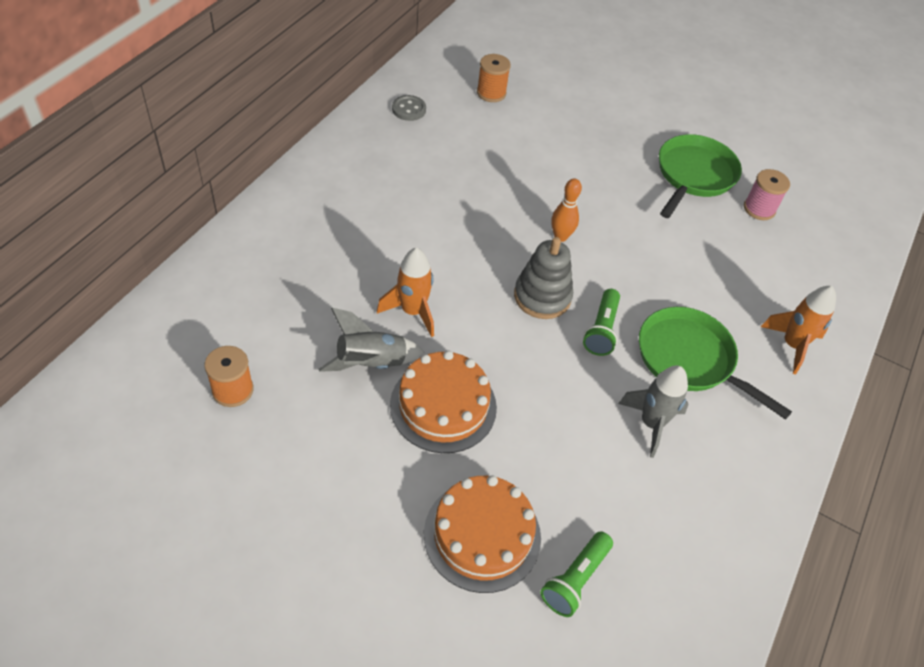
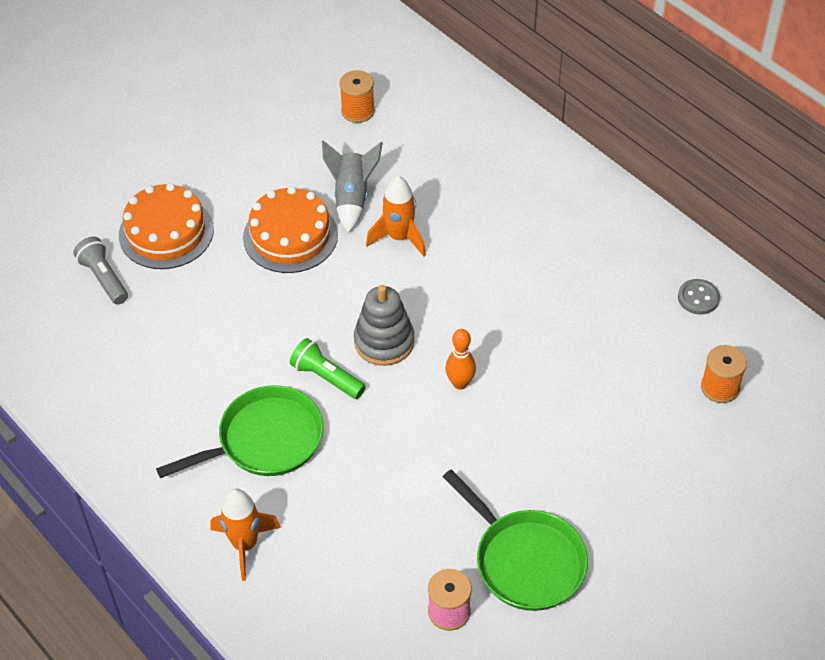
camera: 115 degrees right, 0 degrees up
(575, 579) = (104, 278): green flashlight -> grey flashlight
(651, 424) = (210, 379): grey rocket -> none

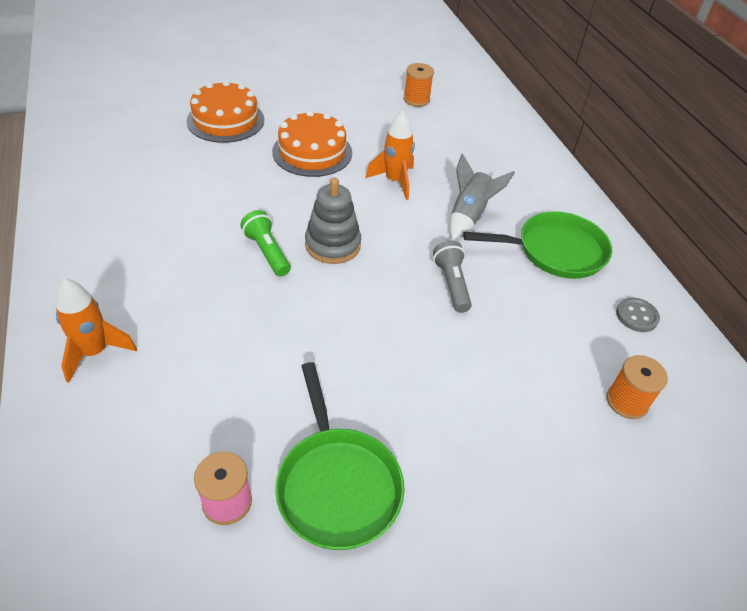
camera: 20 degrees right, 5 degrees down
(104, 278) = (159, 131): grey flashlight -> grey flashlight (451, 284)
(265, 440) = (181, 277): green pan -> green pan (555, 251)
(352, 198) = (376, 145): grey rocket -> grey rocket (469, 216)
(460, 383) = (376, 300): orange bowling pin -> none

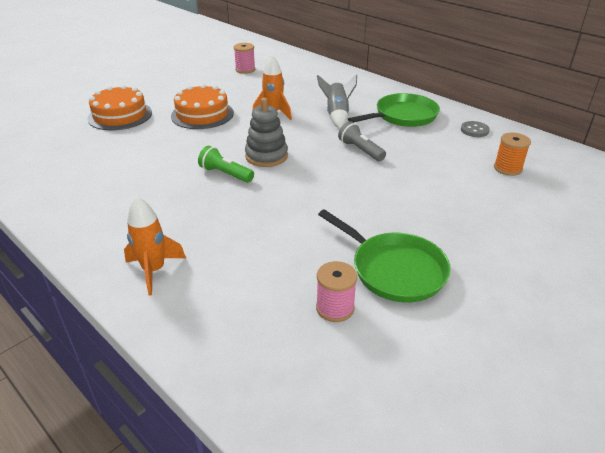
camera: 25 degrees left, 10 degrees down
(416, 99) = (245, 70): orange spool -> pink spool

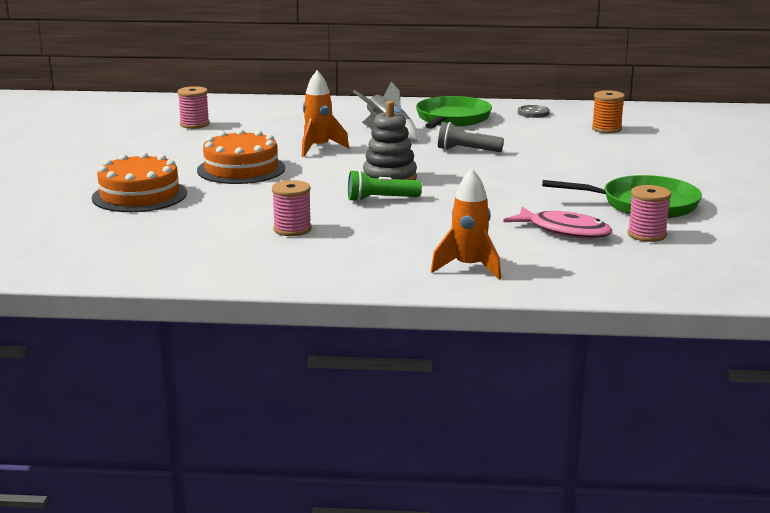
camera: 40 degrees left, 15 degrees down
(133, 178) = (292, 229): none -> pink spool
(281, 268) = (564, 231): none -> pink fish

